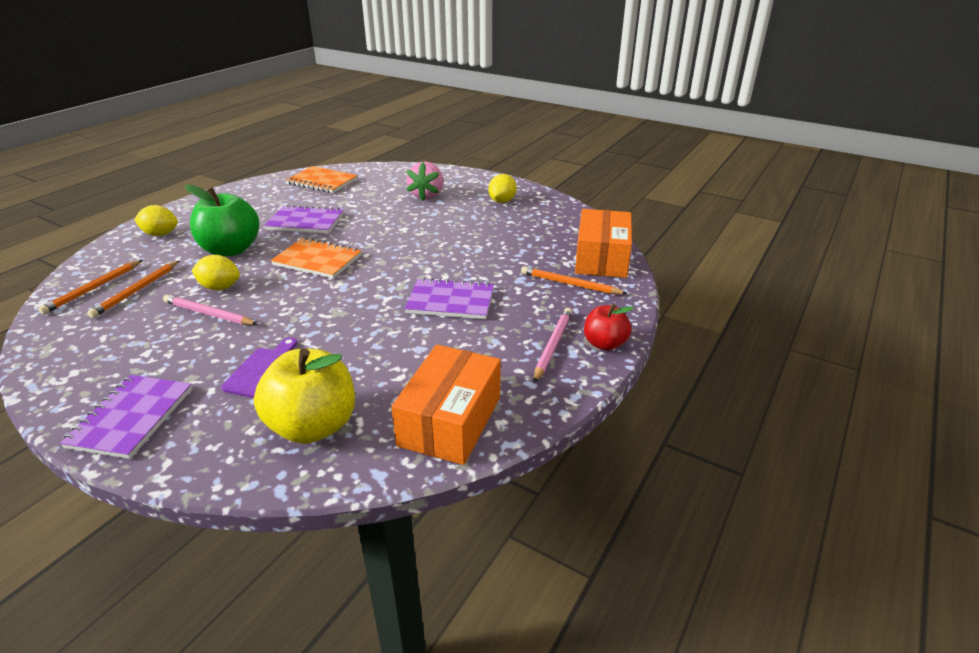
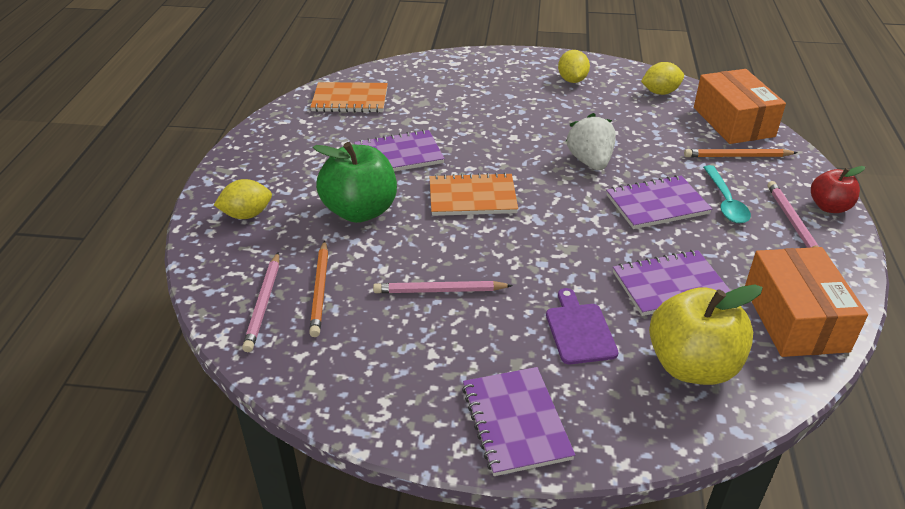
camera: 25 degrees left, 5 degrees up
(93, 288) = (263, 303): orange pencil -> pink pencil
(220, 287) = (410, 258): yellow lemon -> yellow lemon (660, 92)
(379, 361) = (670, 285): none -> purple notebook
(427, 195) = (488, 91): pink strawberry -> none
(438, 258) = (590, 162): none -> white strawberry
(512, 315) = (725, 202): none -> turquoise spoon

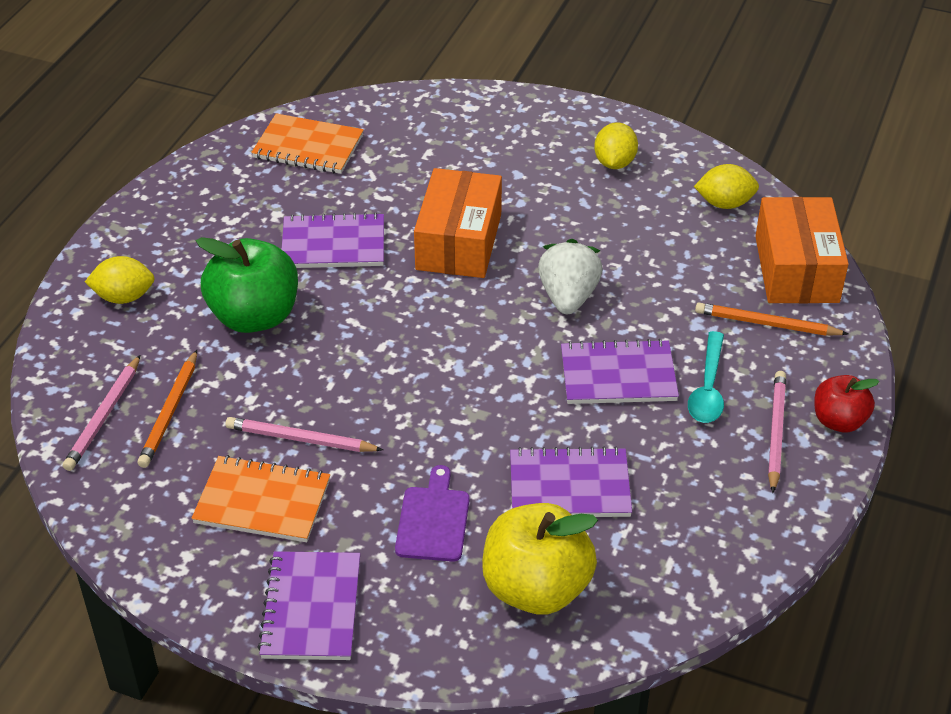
camera: 15 degrees right, 5 degrees up
(472, 197) = (395, 322): orange notebook -> orange notebook (262, 502)
(795, 319) = (692, 558): orange box -> orange box (459, 242)

